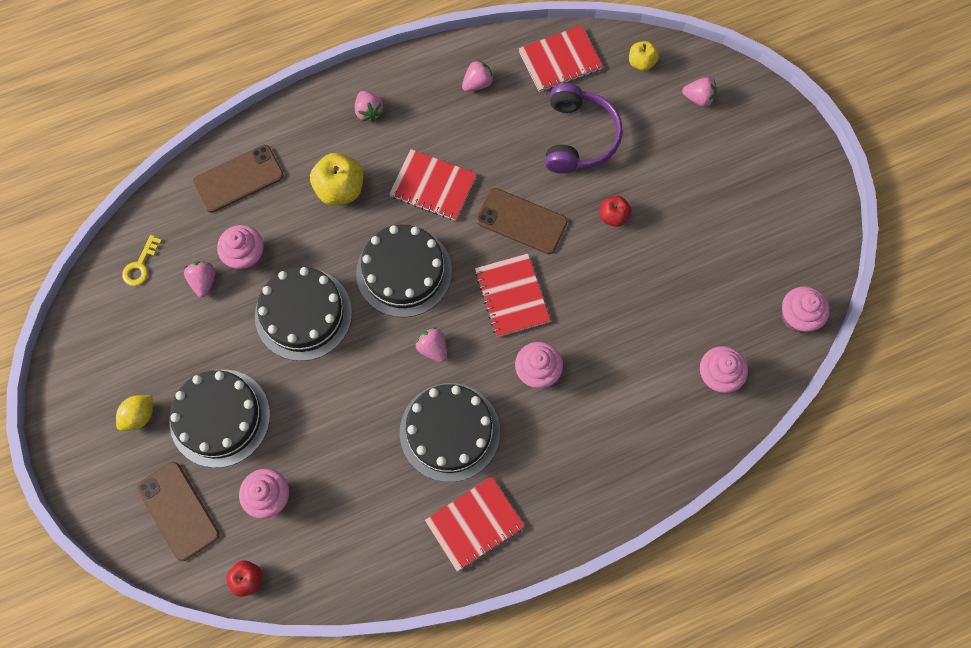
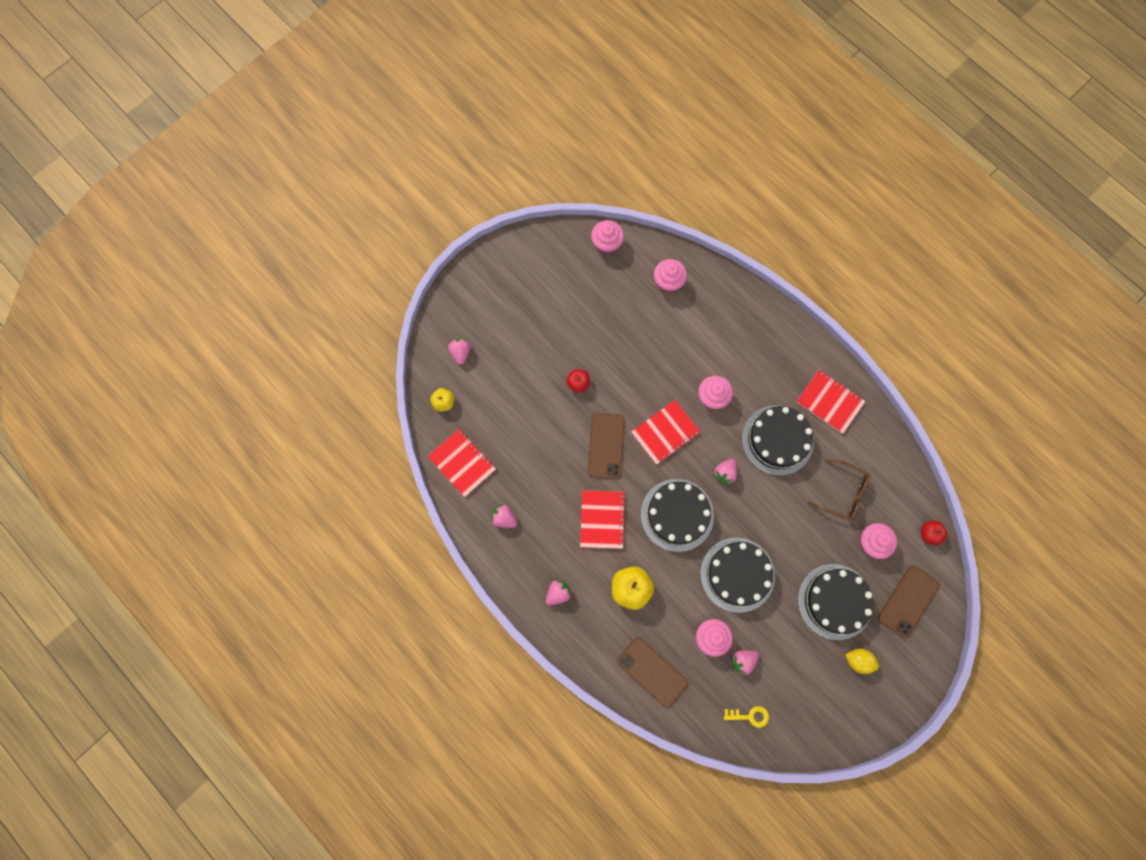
camera: 110 degrees left, 5 degrees up
(347, 487) = (842, 493): none -> brown glasses
(578, 137) = (523, 428): purple headphones -> none

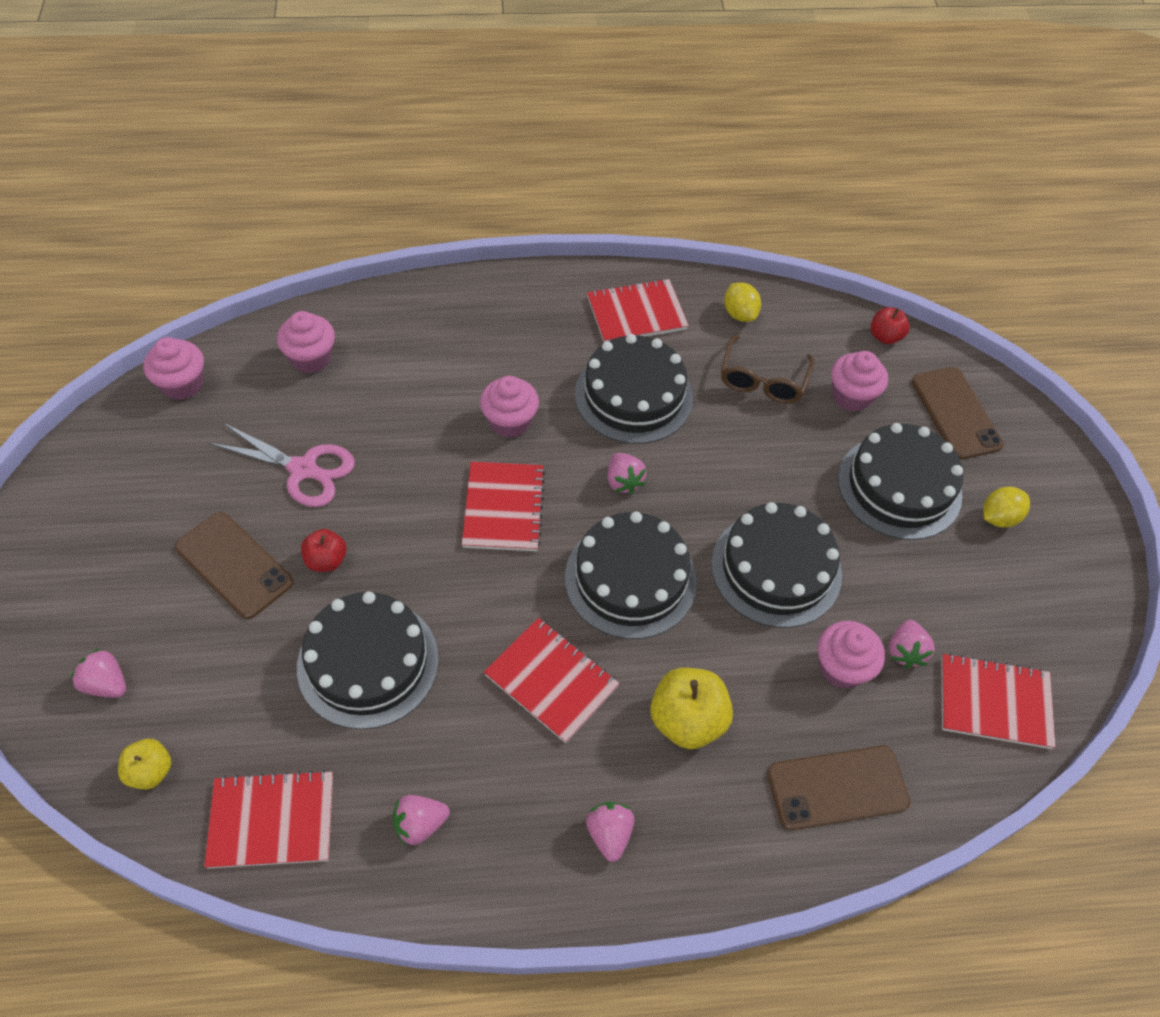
camera: 55 degrees left, 20 degrees down
(549, 441) = (368, 662): none -> black cake
(606, 446) = (450, 593): brown phone -> brown phone (234, 565)
(610, 333) = (303, 469): none -> pink scissors
(750, 716) = (994, 702): yellow key -> red notebook
(842, 493) = (762, 380): brown glasses -> brown glasses turned 135 degrees clockwise
(876, 451) = (739, 314): none -> yellow lemon

